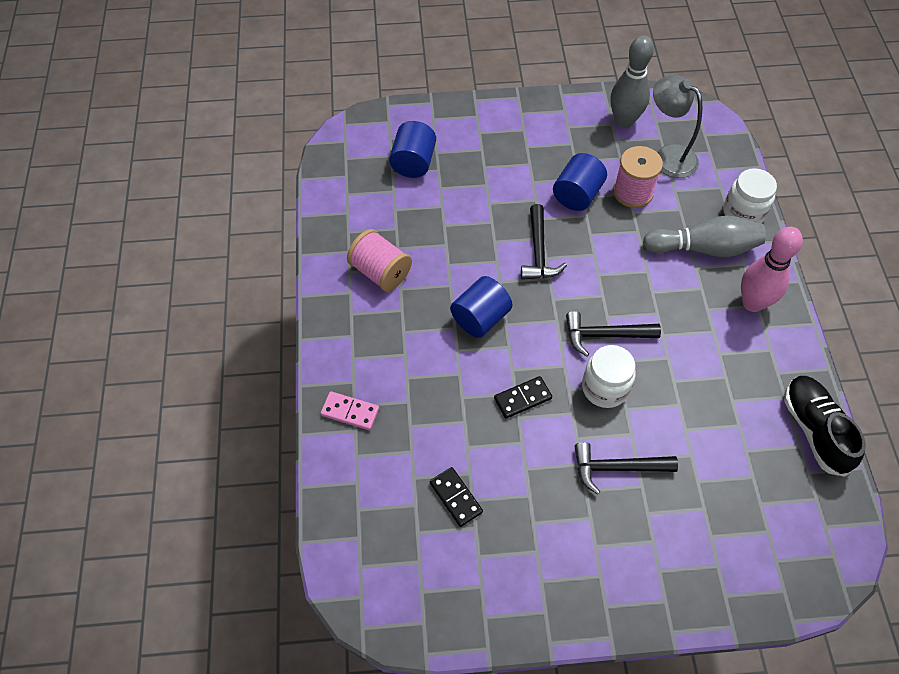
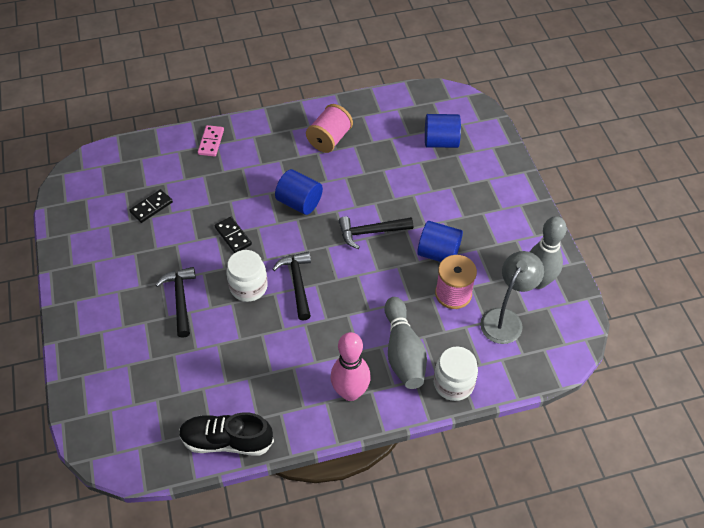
camera: 80 degrees right, 5 degrees down
(814, 430) = (227, 441): black shoe -> black shoe turned 150 degrees counterclockwise

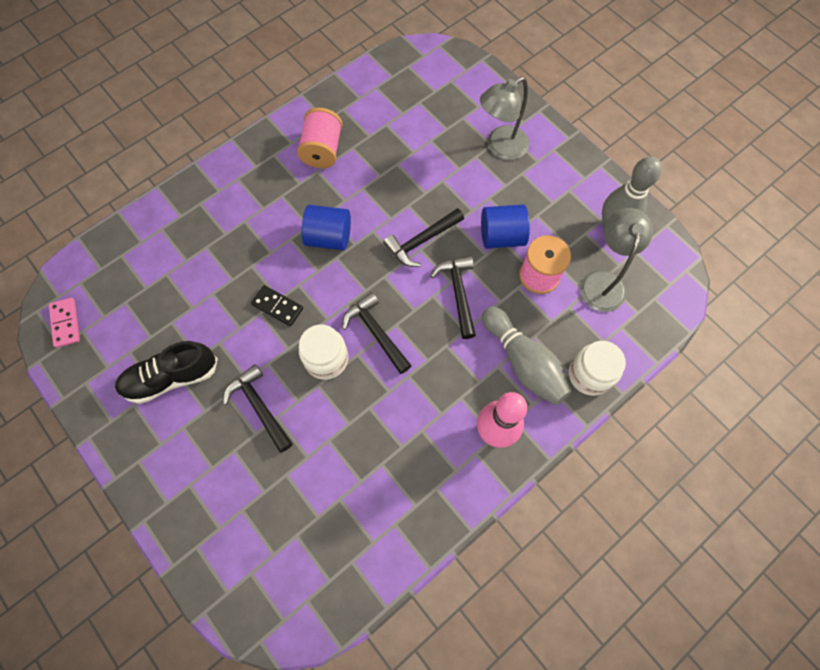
camera: 25 degrees left, 15 degrees up
(151, 207) = (166, 310): black domino -> none
(211, 142) = (193, 204): pink domino -> pink domino (66, 323)
(227, 441) = (397, 547): black shoe -> black shoe (171, 377)
(378, 281) = (458, 293): none -> black hammer
(441, 142) = (439, 109): blue cylinder -> none
(475, 187) = (500, 147): none -> grey lamp

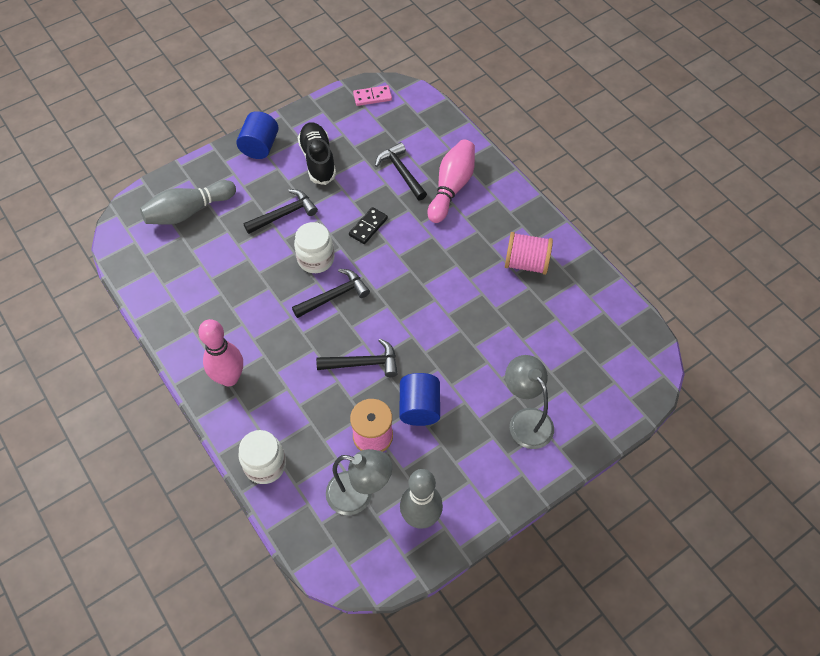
camera: 95 degrees right, 10 degrees down
(220, 224) = (451, 187): none -> pink bowling pin
(329, 237) = (431, 265): blue cylinder -> blue cylinder (260, 146)
(422, 241) = (420, 338): black hammer -> black hammer (401, 172)
(523, 362) = (287, 409): grey bowling pin -> grey bowling pin (188, 212)

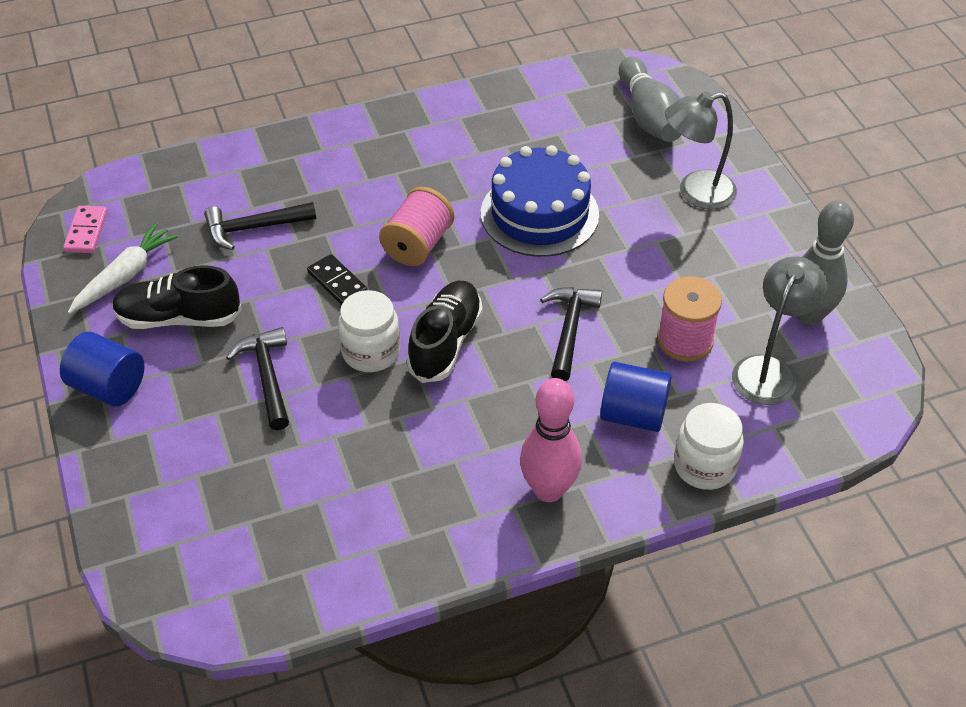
camera: 75 degrees left, 10 degrees down
(188, 212) = (200, 505): grey bowling pin -> grey bowling pin (649, 116)
(334, 296) = (445, 342): black hammer -> black shoe
(343, 126) = (125, 276): none -> white carrot
(419, 407) = (654, 286): blue cylinder -> blue cylinder (633, 414)
(451, 187) = (308, 182): pink bowling pin -> none
(467, 323) = (539, 214): none -> blue cake
(526, 263) = (466, 140): pink spool -> pink spool (418, 245)

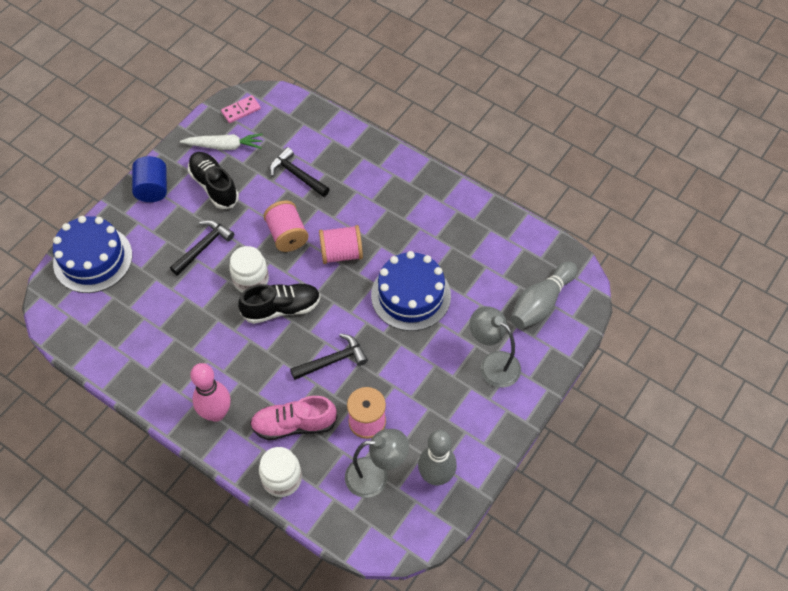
camera: 55 degrees right, 10 degrees up
(155, 516) = (93, 259): none -> blue cake
(337, 282) = (287, 235): black domino -> pink spool
(633, 414) = (294, 425): blue cylinder -> pink shoe

